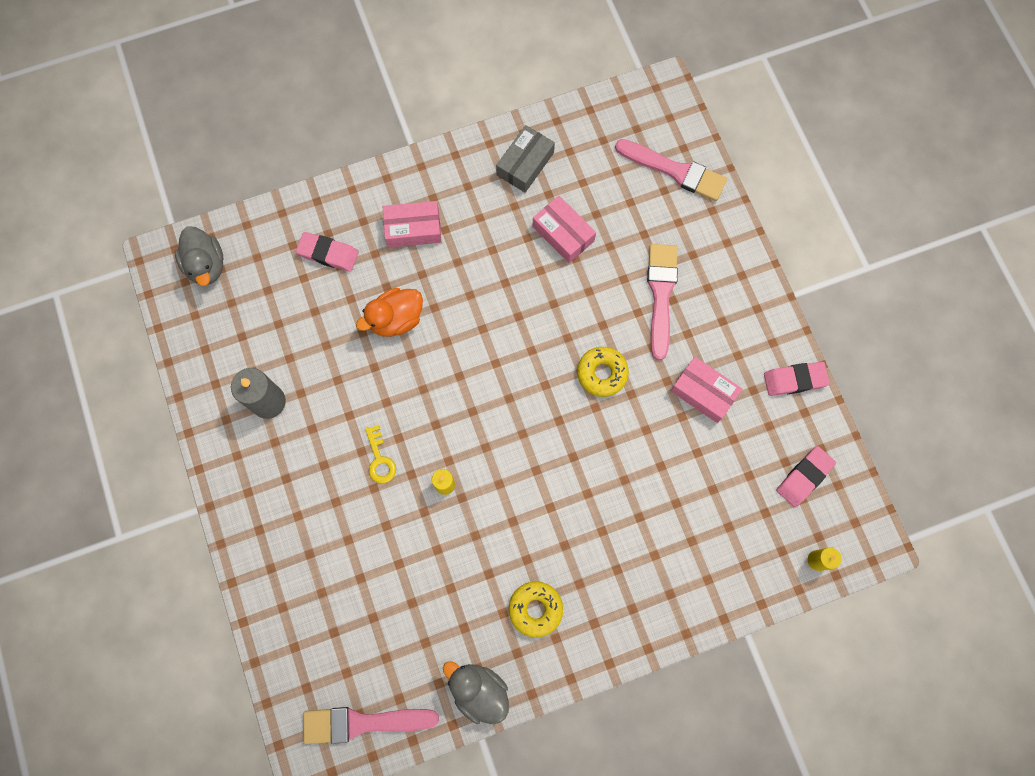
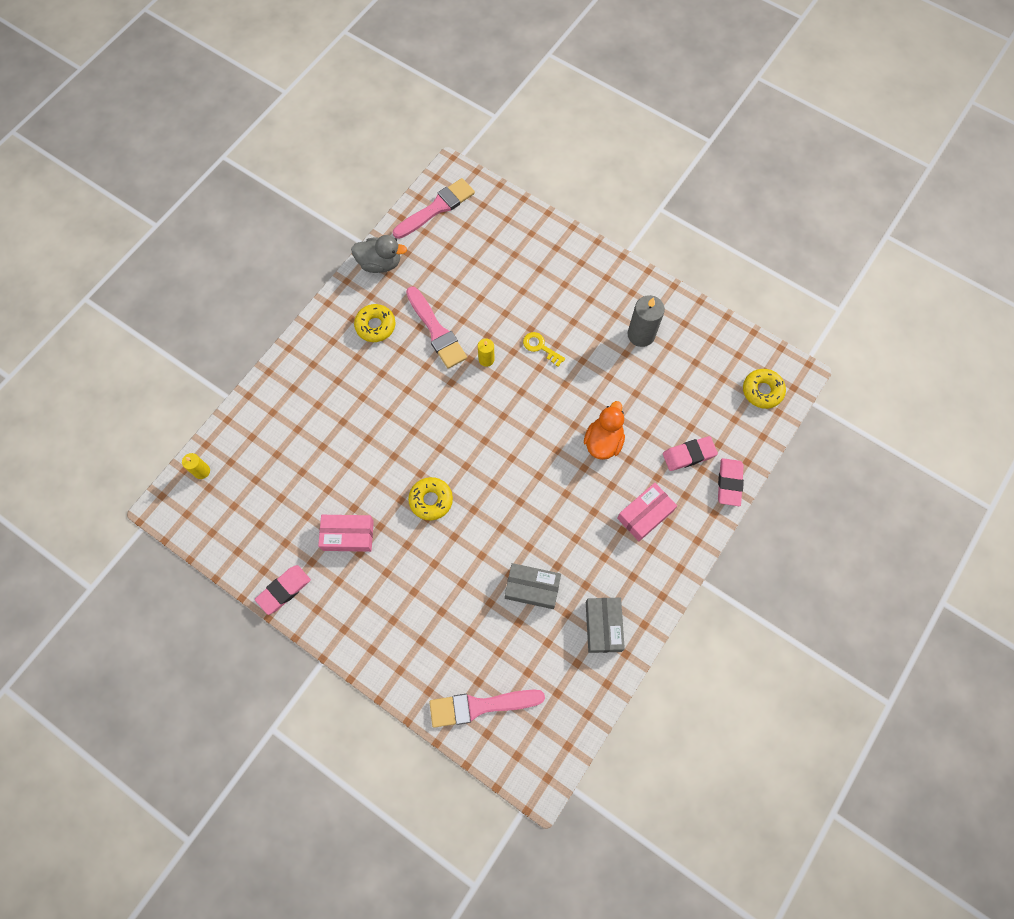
camera: 145 degrees right, 5 degrees down
(206, 265) = (762, 391): grey duck -> yellow donut
(563, 233) = (532, 588): pink box -> grey box
(661, 294) = (425, 589): pink brush -> pink brush (436, 331)
(804, 477) = (240, 522): pink eraser -> pink eraser (729, 483)

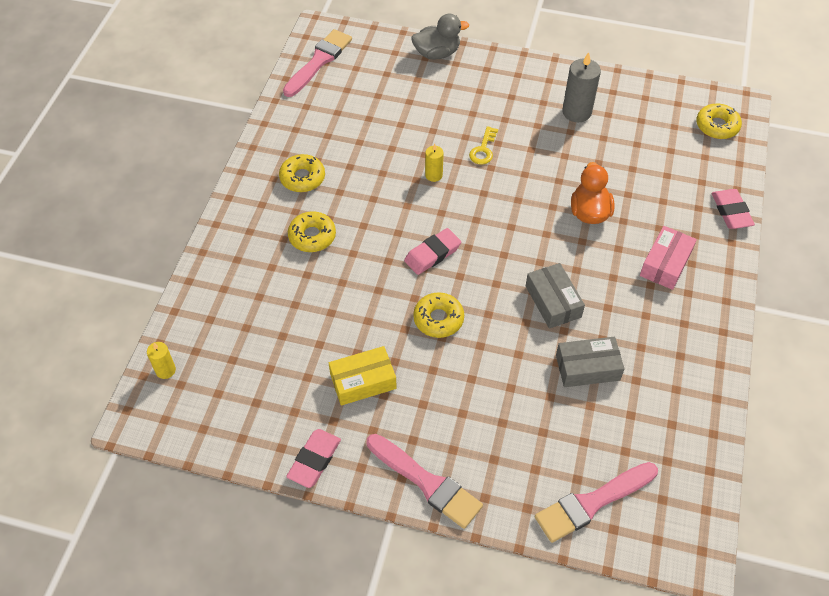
camera: 20 degrees left, 15 degrees down
(348, 535) = (363, 381): pink box -> yellow box
(361, 386) = (312, 236): none -> yellow donut
(380, 263) = (282, 122): grey duck -> grey duck (437, 53)
(436, 331) = (369, 165): pink brush -> pink brush (427, 483)
(540, 347) = (483, 149): yellow key -> yellow key turned 90 degrees counterclockwise
(603, 626) = (680, 379): grey box -> grey box (553, 301)
(689, 455) = (679, 199): pink eraser -> pink eraser (432, 254)

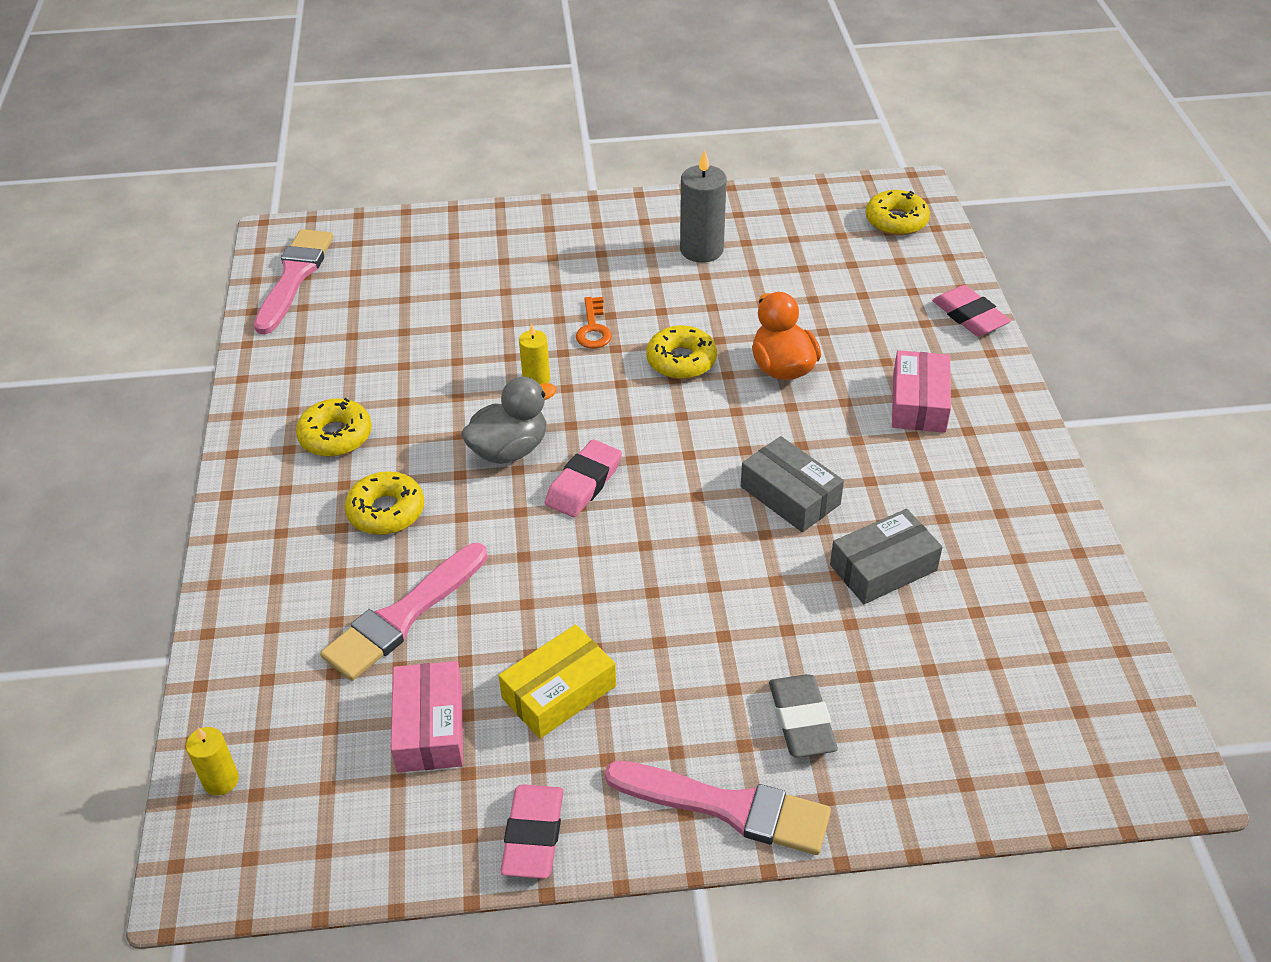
camera: 20 degrees left, 10 degrees down
(284, 378) = (430, 727): none -> pink box
(437, 53) = (468, 226): grey duck -> grey duck (509, 450)
(438, 319) = (634, 568): yellow donut -> yellow donut (681, 360)
(483, 149) = (593, 328): yellow key -> orange key
(492, 446) = (801, 720): none -> grey eraser
(592, 503) = (985, 751): pink brush -> pink brush (403, 616)

